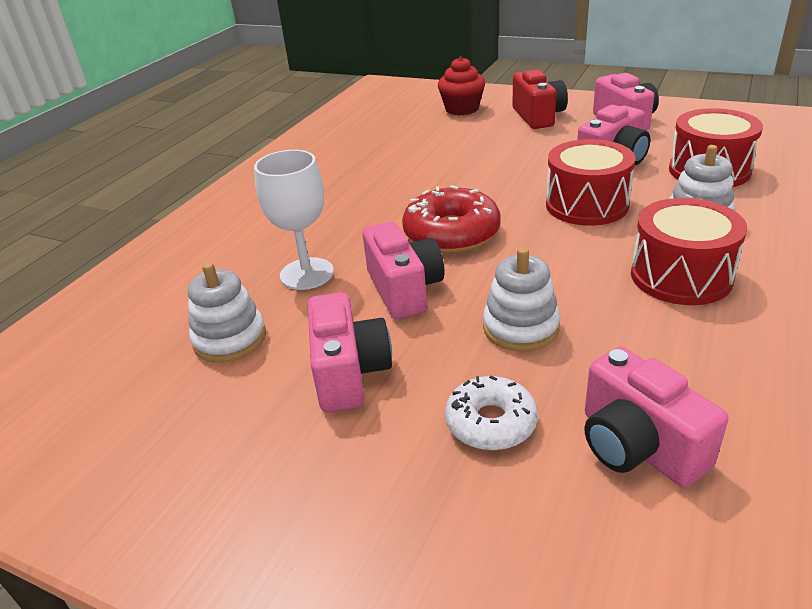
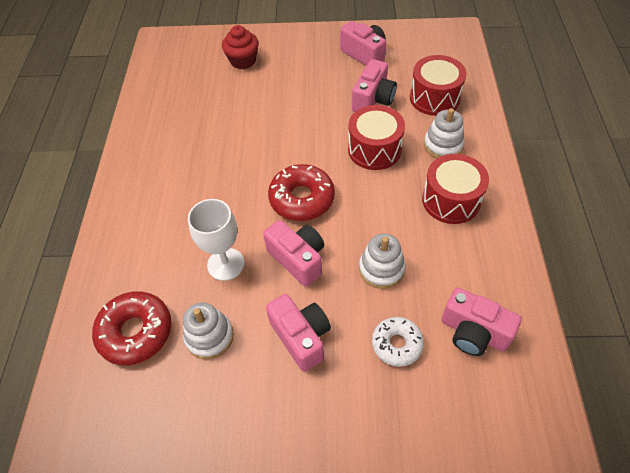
camera: 25 degrees left, 20 degrees up
(149, 311) = (136, 332): none -> red donut
(538, 116) = (303, 60): red camera -> none

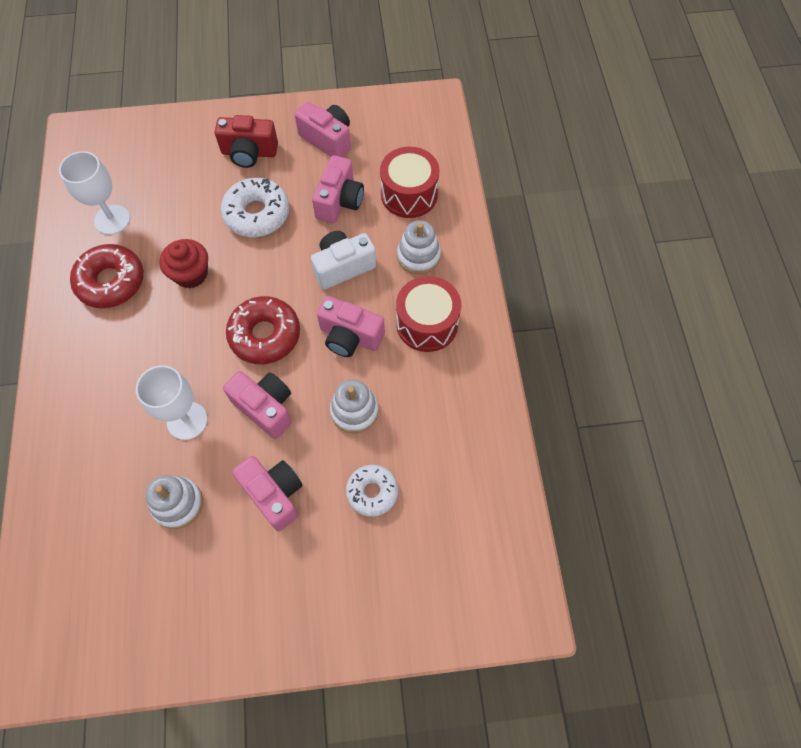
camera: 10 degrees left, 10 degrees up
(136, 332) = (98, 507): red donut -> red donut (111, 282)
(180, 102) = (112, 220): none -> white goblet
(243, 61) = (183, 156): red cupcake -> red cupcake (191, 274)
(298, 61) = (249, 153): none -> red camera
(301, 105) = (257, 214): none -> white donut
(374, 149) = (343, 267): red drum -> white camera
(473, 332) = (448, 472): pink camera -> pink camera (350, 337)

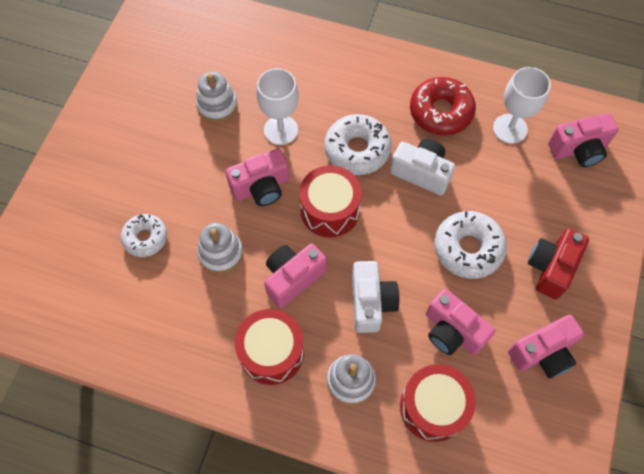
camera: 115 degrees right, 0 degrees up
(185, 338) = (357, 150): none -> white donut
(191, 274) = (421, 173): red cupcake -> white camera
(265, 335) = (330, 210): red donut -> red drum
(274, 494) = (186, 169): pink camera -> pink camera (578, 149)

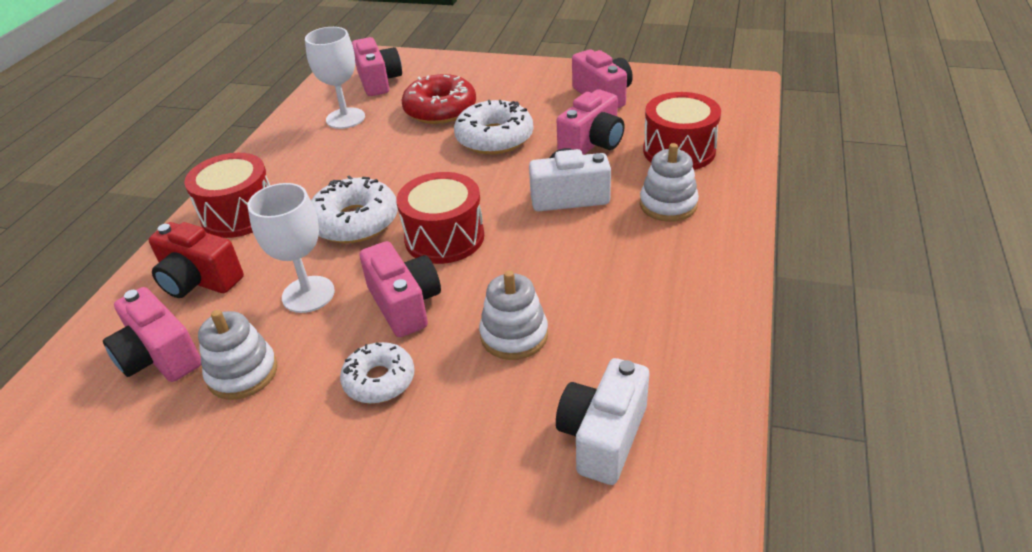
camera: 90 degrees left, 25 degrees down
(145, 238) = (493, 432): white donut -> white donut (379, 380)
(271, 352) = (652, 269): red drum -> red drum (239, 214)
(293, 278) = (545, 261): pink camera -> pink camera (159, 357)
(421, 173) = (395, 171): white camera -> white camera (603, 436)
(441, 112) = (312, 162): red donut -> red donut (440, 109)
(551, 268) = (513, 93): red camera -> red camera (199, 280)

